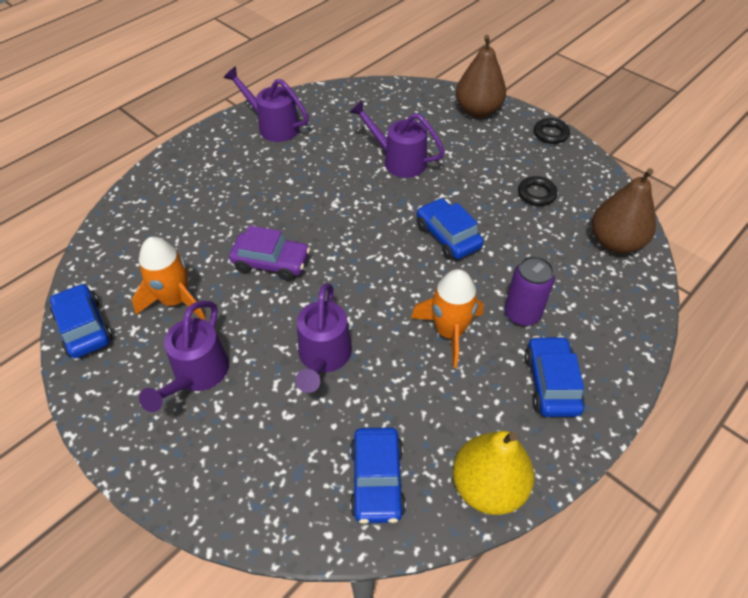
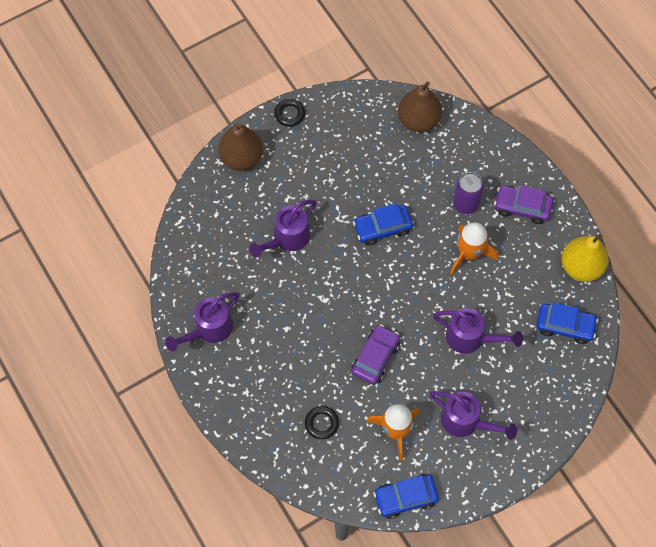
camera: 75 degrees left, 15 degrees up
(536, 194) = (355, 151): black ring -> black ring (321, 423)
(551, 383) = (522, 207): blue car -> purple car

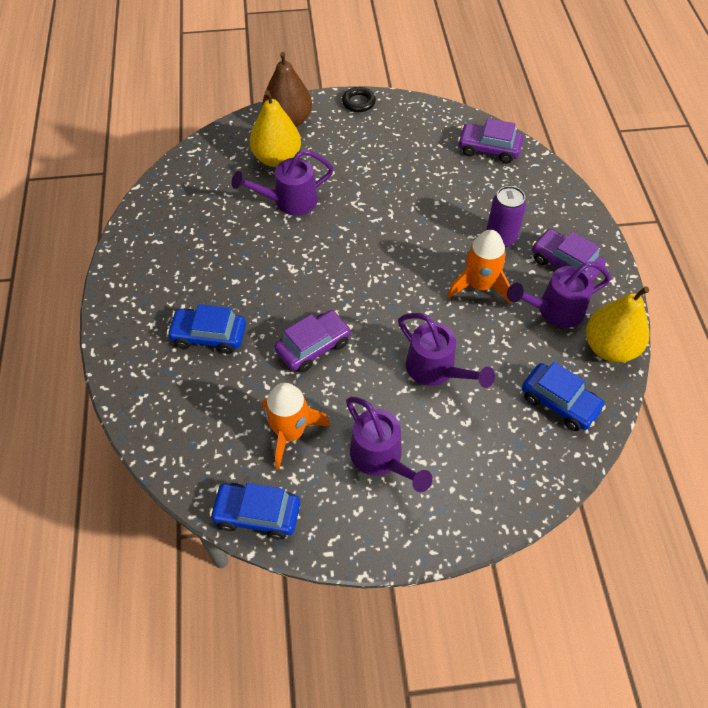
camera: 25 degrees right, 10 degrees down
(209, 329) = (155, 251): purple watering can -> purple watering can (554, 310)
(253, 200) = (277, 158): none -> yellow pear
(321, 423) = (211, 389): black ring -> none
(382, 228) = (395, 227): blue car -> blue car (209, 335)
(418, 120) = (489, 149): brown pear -> purple car

